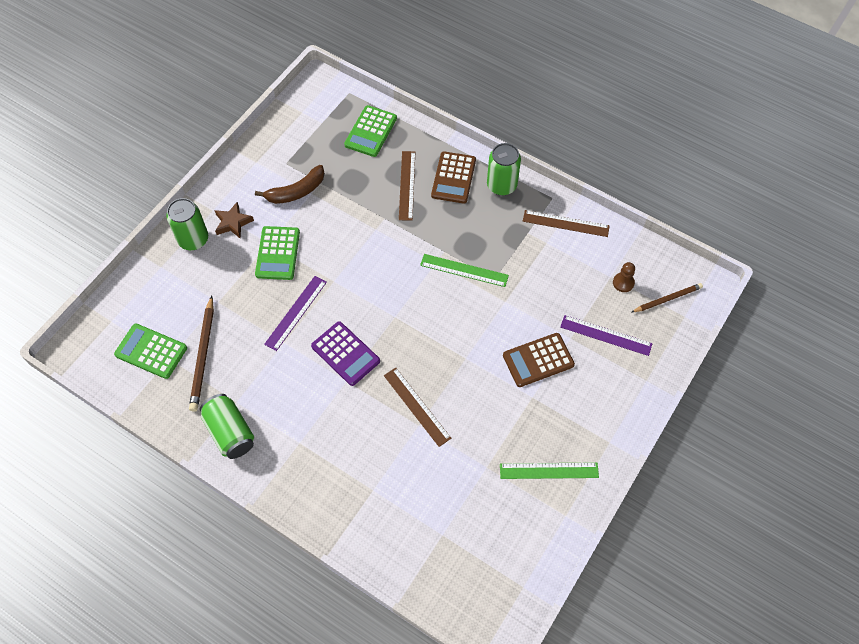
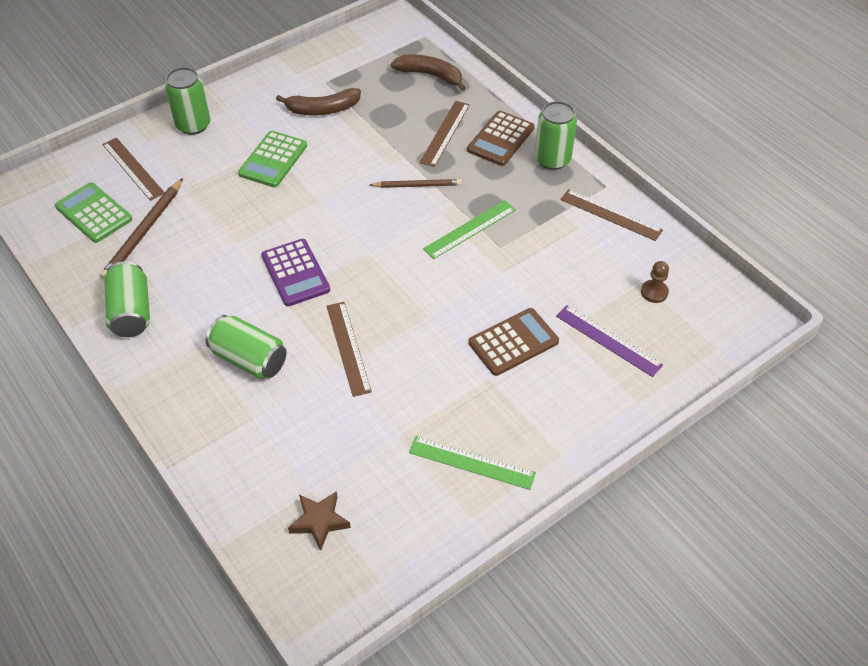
camera: 20 degrees right, 10 degrees down
(163, 298) = (133, 168): none -> brown ruler
(233, 223) = (242, 120): brown star -> brown star (319, 521)
(295, 312) = (262, 219): purple ruler -> none
(345, 442) = (249, 359): none -> green can
(370, 131) = (430, 75): green calculator -> brown banana
(464, 270) = (469, 229): green ruler -> green ruler turned 75 degrees counterclockwise
(538, 360) = (513, 342): brown calculator -> brown calculator turned 150 degrees clockwise
(667, 299) = (703, 324): brown pencil -> brown pencil (417, 185)

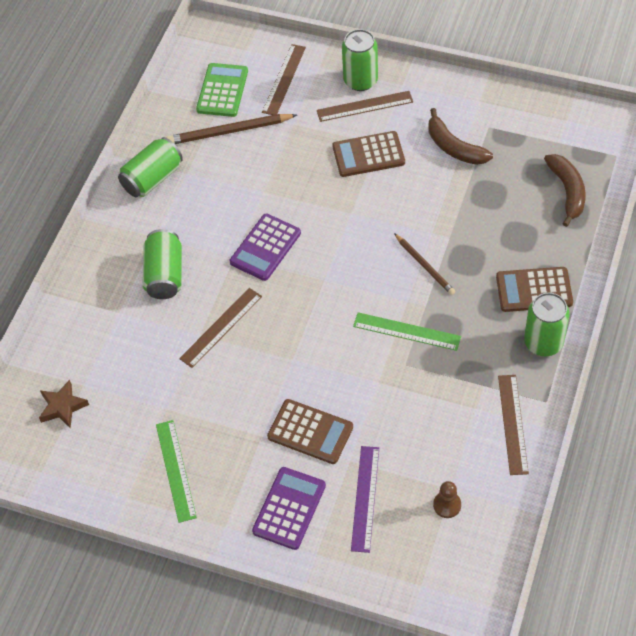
camera: 60 degrees right, 5 degrees up
(273, 160) = (368, 155): green calculator -> brown calculator
(445, 133) = (504, 246): brown ruler -> brown ruler (364, 106)
(578, 397) = (289, 508): none -> purple calculator

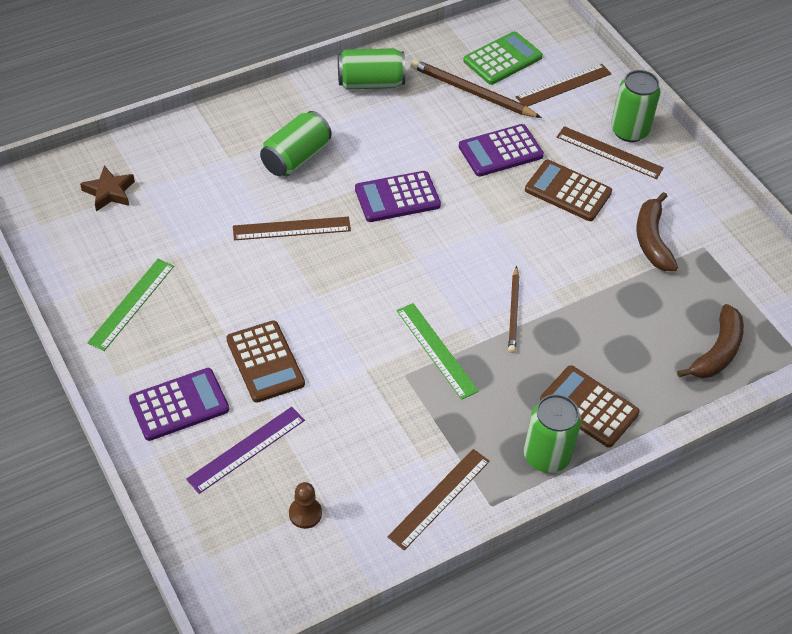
camera: 35 degrees right, 5 degrees down
(295, 160) = (500, 151): none -> purple calculator

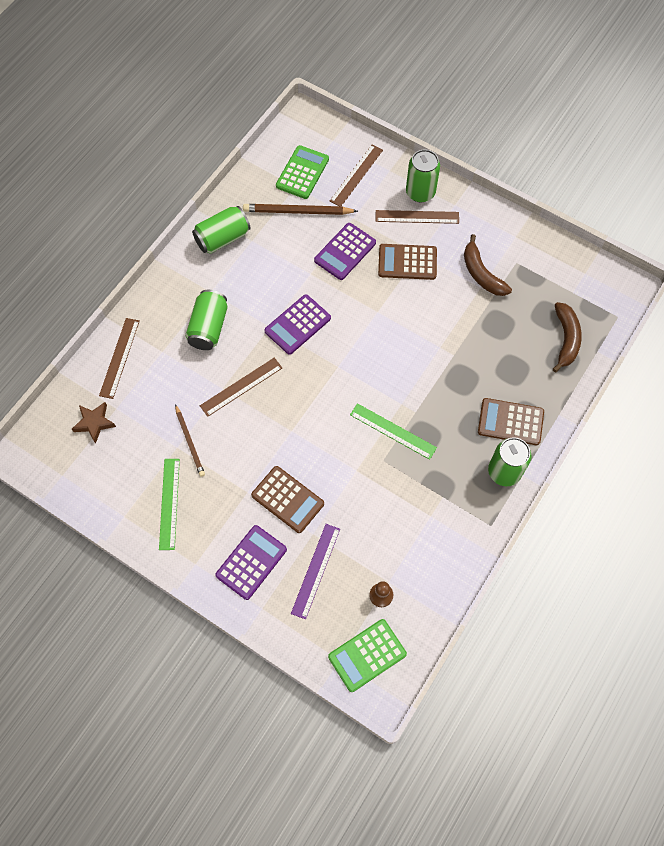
camera: 25 degrees left, 15 degrees up
(244, 569) = (367, 655): none -> green calculator
(439, 498) = (456, 538): brown ruler -> brown ruler (119, 357)
(514, 312) = (425, 375): brown pencil -> brown pencil (190, 442)

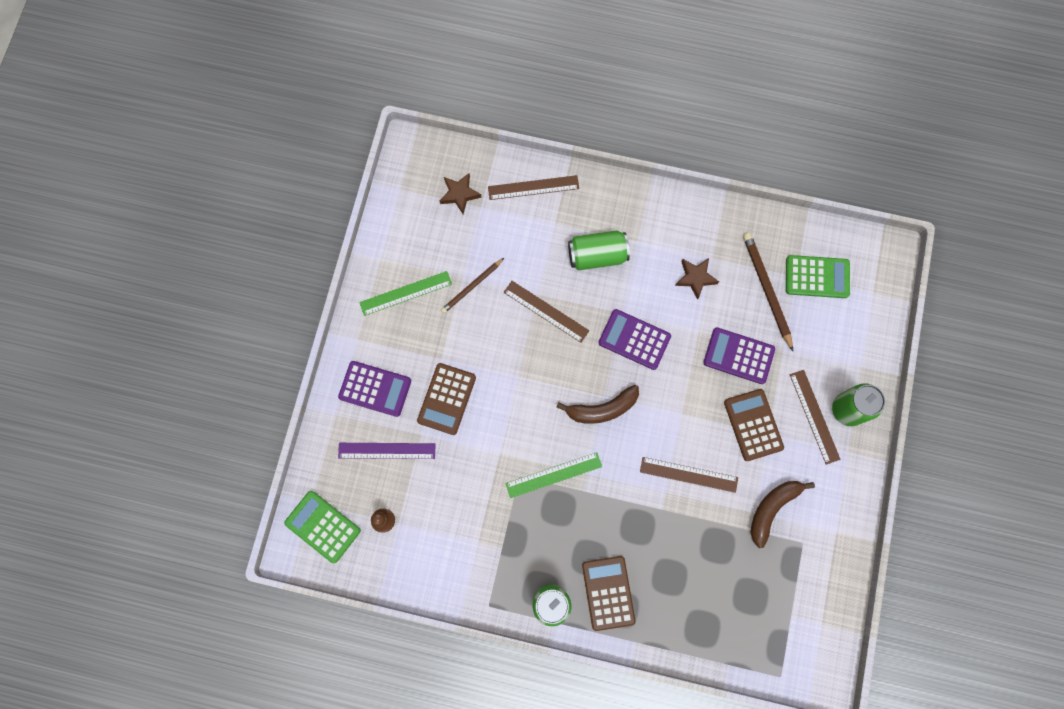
camera: 70 degrees right, 10 degrees up
(222, 238) = (703, 228): green can -> none
(264, 259) = (695, 278): none -> brown star
(356, 175) = (839, 334): brown ruler -> brown ruler (688, 475)
(393, 431) = (554, 475): green ruler -> green ruler turned 60 degrees clockwise
(565, 339) = (728, 625): brown banana -> brown banana (602, 409)

